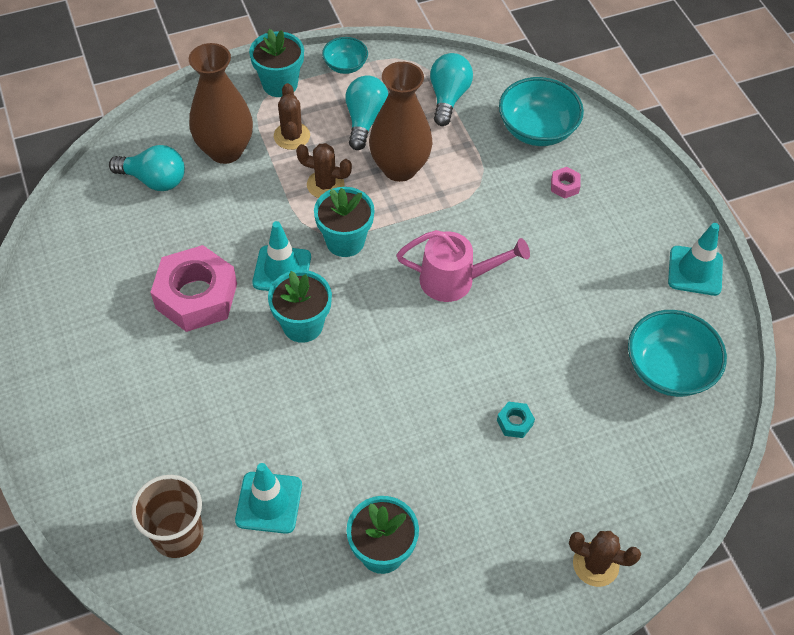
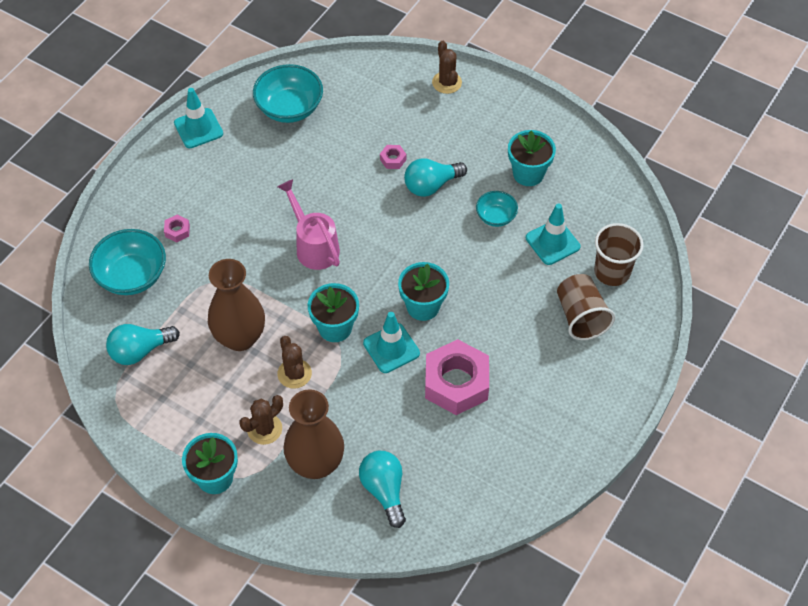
camera: 125 degrees left, 0 degrees up
(157, 457) = (581, 317): none -> brown cup
(345, 65) = (157, 445): turquoise bowl -> turquoise bowl (496, 217)
(365, 120) = (209, 391): turquoise light bulb -> turquoise light bulb (431, 185)
(514, 422) = (393, 159): turquoise nut -> pink nut

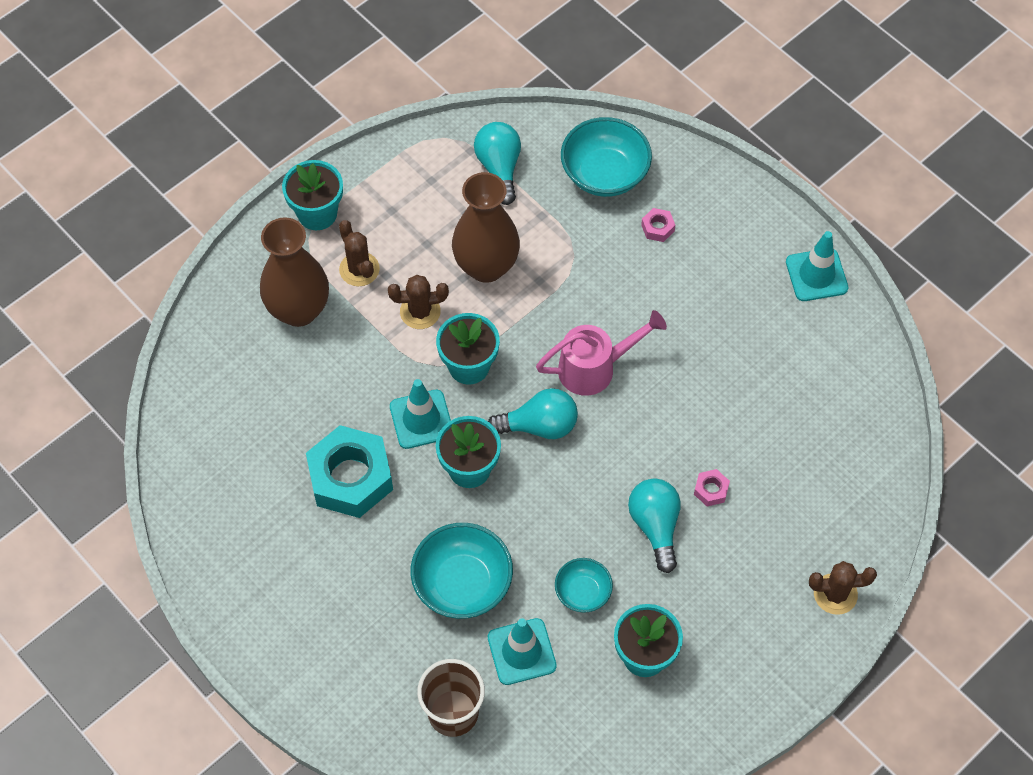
camera: 105 degrees right, 5 degrees up
(289, 108) = (829, 385): turquoise bowl -> turquoise bowl (462, 583)
(384, 490) = (242, 369): turquoise light bulb -> turquoise light bulb (539, 426)
(456, 383) = (351, 478): pink nut -> turquoise nut
(581, 317) = (396, 650): brown cup -> none

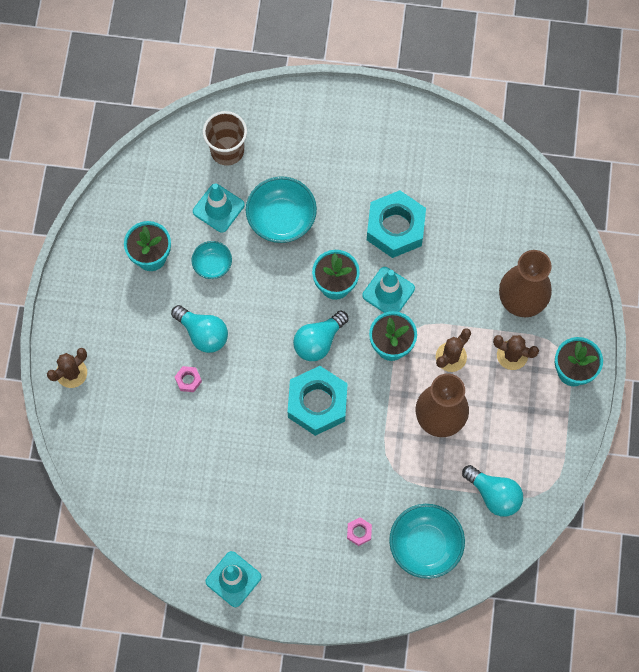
camera: 140 degrees right, 10 degrees up
(595, 368) = (317, 403): pink watering can -> turquoise nut

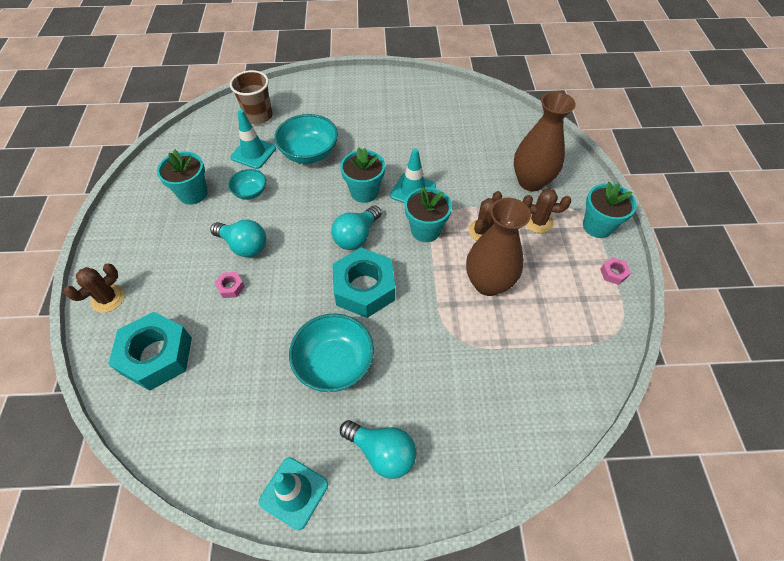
camera: 10 degrees left, 15 degrees down
(359, 532) = (433, 409): pink nut -> pink nut (613, 273)
(395, 228) = (408, 147): turquoise nut -> turquoise nut (157, 355)
(425, 545) = (510, 411): turquoise bowl -> turquoise bowl (334, 363)
(494, 495) = (566, 345): turquoise light bulb -> turquoise light bulb (382, 452)

